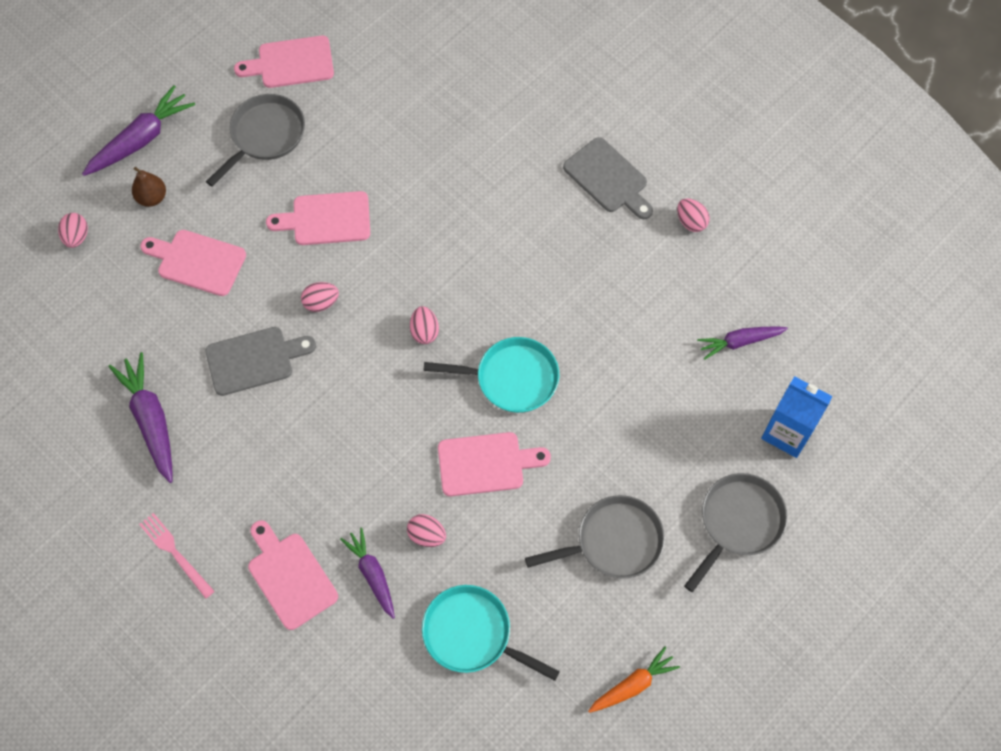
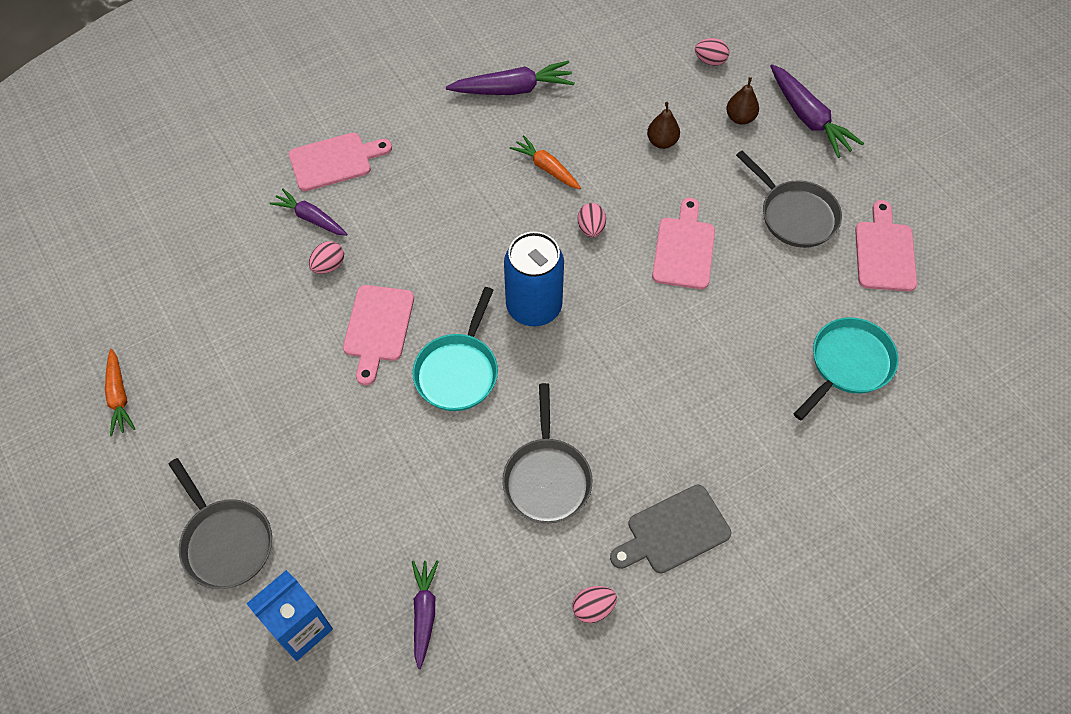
camera: 105 degrees right, 5 degrees down
(175, 553) = (388, 90): pink fork -> none
(197, 261) = (662, 142): pink cutting board -> brown pear
(254, 360) = (546, 168): grey cutting board -> orange carrot
(372, 574) = (311, 218): purple carrot -> purple carrot turned 135 degrees counterclockwise
(424, 331) = (534, 307): pink egg -> blue can
(472, 634) = (225, 281): turquoise pan -> turquoise pan (847, 364)
(613, 541) = (257, 418): grey pan -> grey pan (547, 478)

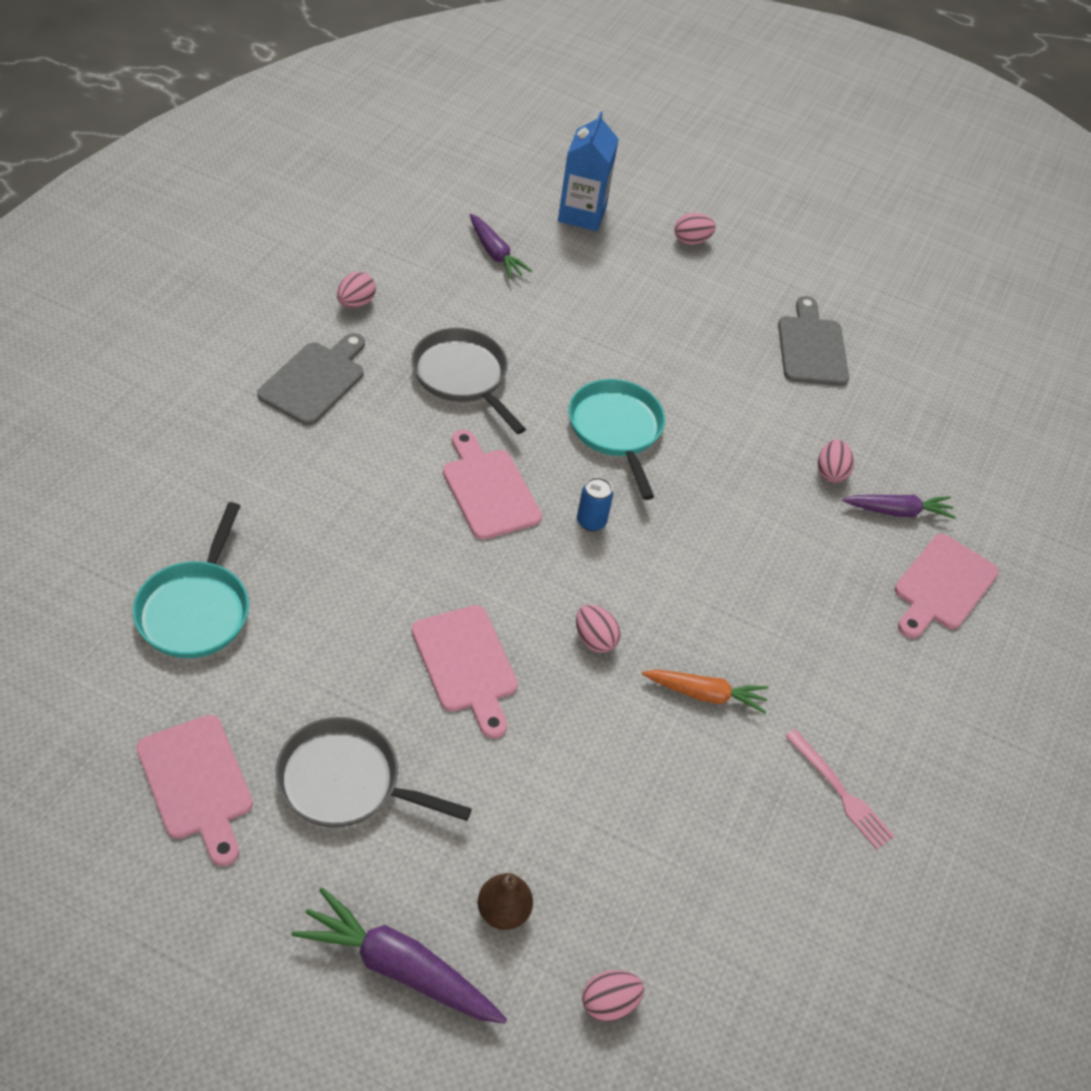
camera: 140 degrees right, 10 degrees down
(119, 396) = (883, 297): orange carrot -> none
(225, 541) = (691, 241): grey pan -> pink egg
(233, 375) = (812, 347): none -> grey cutting board
(378, 328) = (727, 436): pink cutting board -> pink cutting board (489, 490)
(512, 89) = (840, 792): purple carrot -> pink fork
(534, 307) = (591, 521): blue can -> blue can, size x0.44
(662, 142) = (588, 809): brown pear -> none

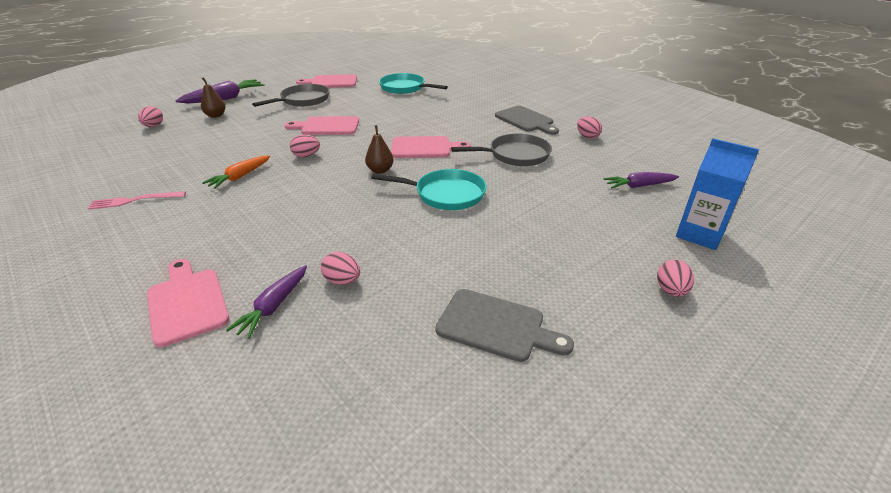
camera: 120 degrees right, 15 degrees down
(591, 521) = (380, 170): blue can -> brown pear

